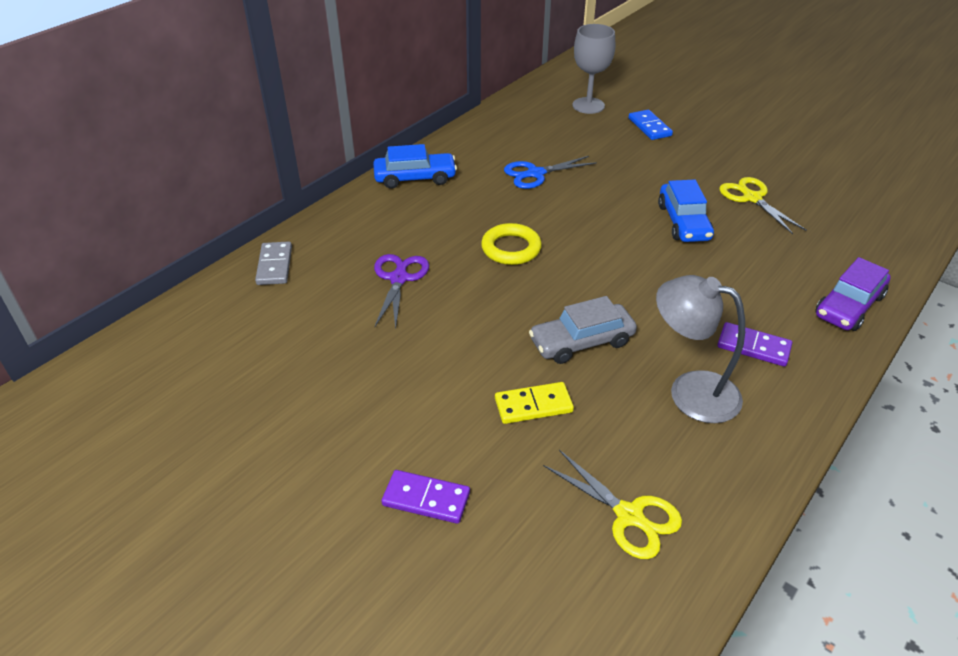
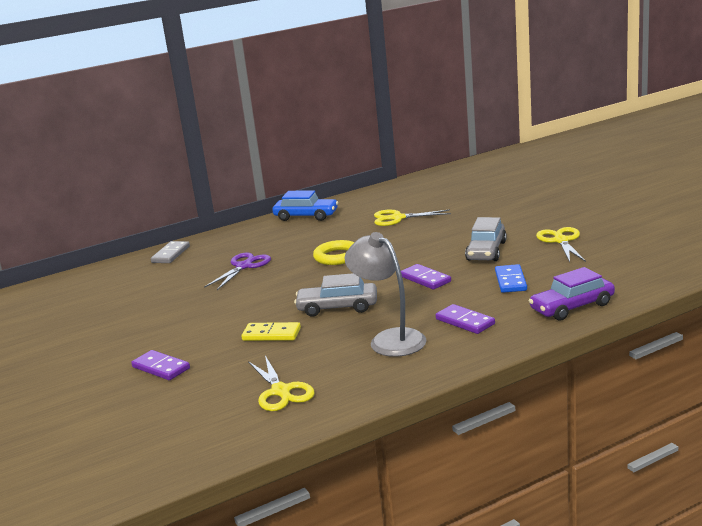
camera: 25 degrees right, 20 degrees down
(535, 174) = (397, 218): blue scissors -> yellow scissors
(588, 105) = (482, 181): grey goblet -> none
(649, 127) = (520, 195): blue domino -> blue domino (511, 281)
(650, 277) = (425, 279): none -> purple domino
(683, 222) = (486, 251): blue car -> grey car

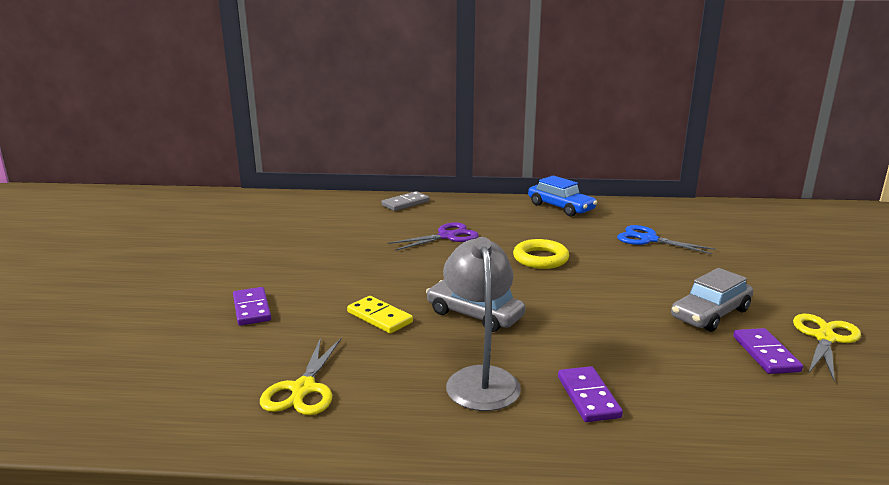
camera: 30 degrees right, 0 degrees up
(397, 218) = (648, 239): yellow scissors -> blue scissors
(425, 279) = (602, 320): purple domino -> purple domino (766, 354)
(511, 281) = (702, 366): blue domino -> none
(572, 307) = (752, 443): purple car -> none

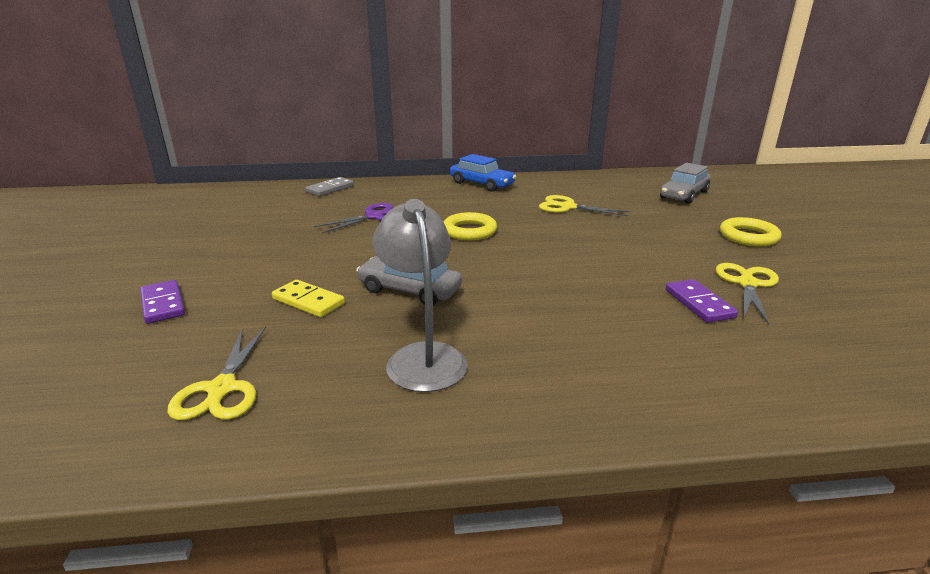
camera: 10 degrees left, 5 degrees up
(588, 397) = (538, 364): purple domino -> none
(648, 239) = (568, 207): blue scissors -> yellow scissors
(710, 314) = (639, 270): grey car -> grey car (683, 195)
(842, 286) = (748, 236): none -> yellow ring

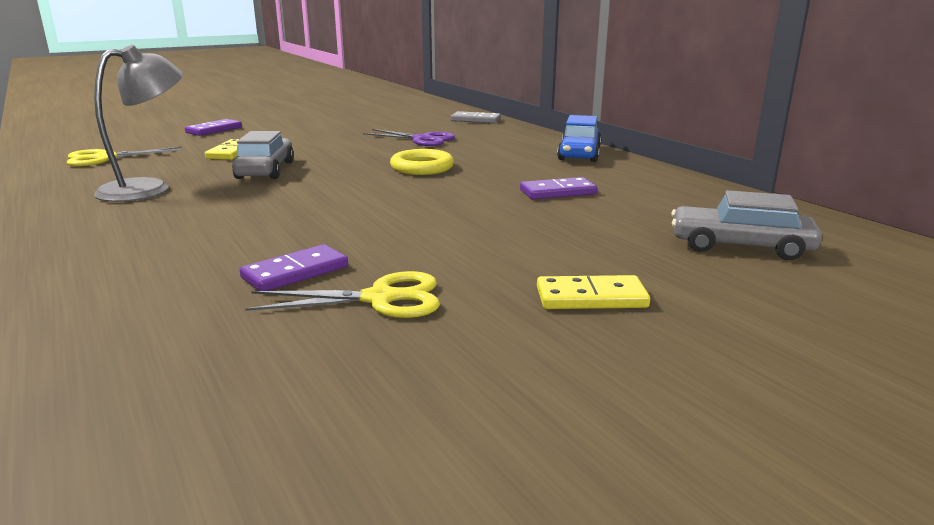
camera: 65 degrees right, 5 degrees down
(568, 207) = (557, 192): yellow scissors -> purple domino
(748, 236) = (591, 298): yellow ring -> yellow domino

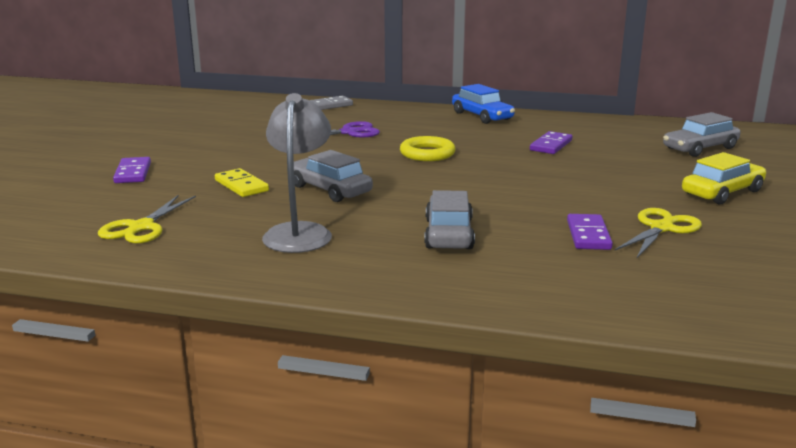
camera: 45 degrees left, 0 degrees up
(212, 225) = (449, 234): none -> grey car
(591, 298) = (722, 192): yellow domino -> yellow car

